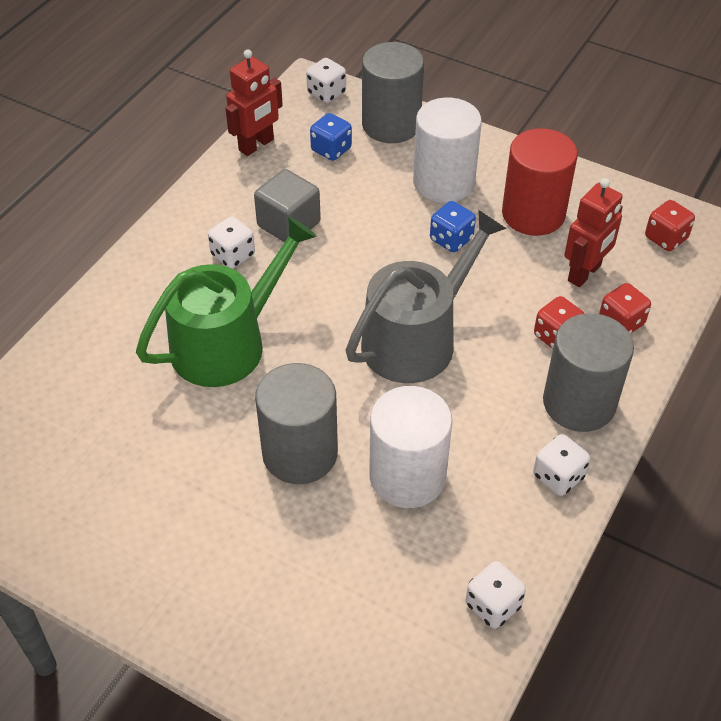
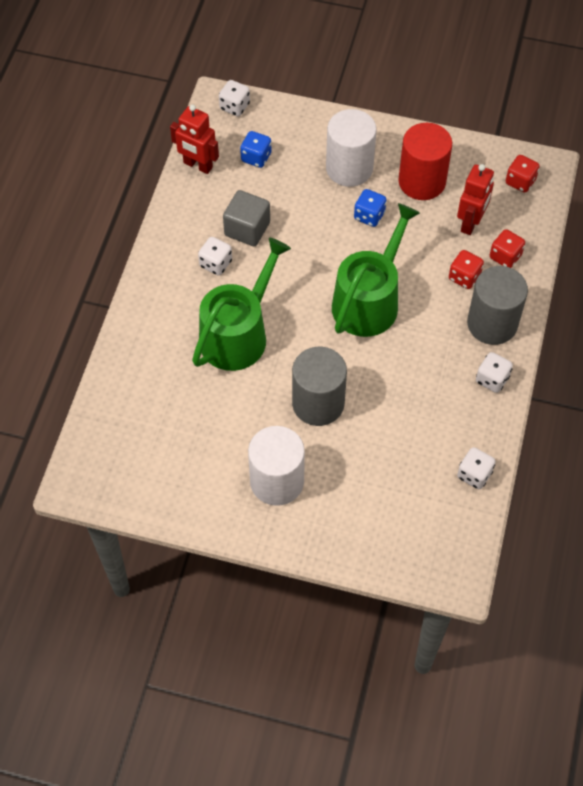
camera: 15 degrees left, 10 degrees up
(256, 145) = (198, 165): red robot -> red robot turned 90 degrees clockwise
(391, 125) = (294, 125): grey cylinder -> none
(407, 476) = (394, 402): white cylinder -> white cylinder (277, 481)
(417, 338) = (369, 300): grey watering can -> green watering can

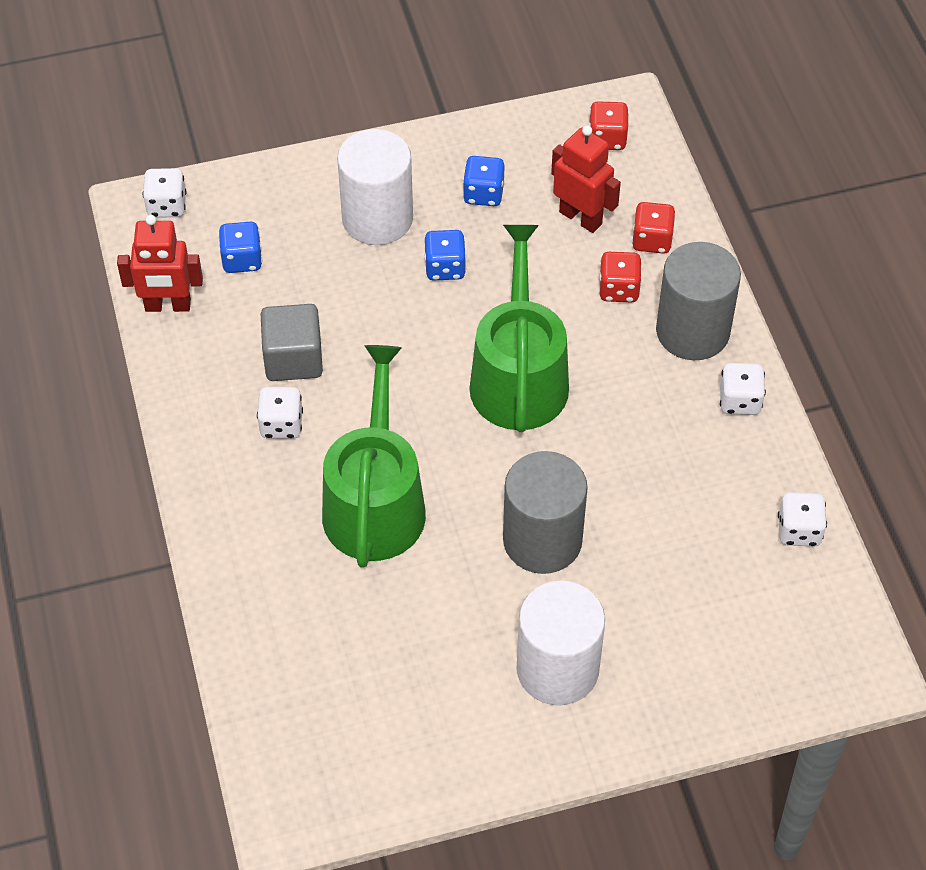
camera: 30 degrees left, 5 degrees down
(422, 182) = (483, 194): red cylinder -> blue dice
(471, 223) = (581, 218): red robot -> red robot turned 45 degrees counterclockwise

